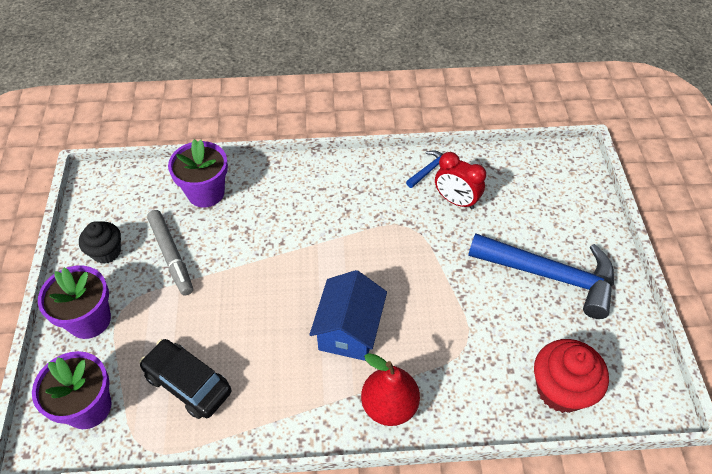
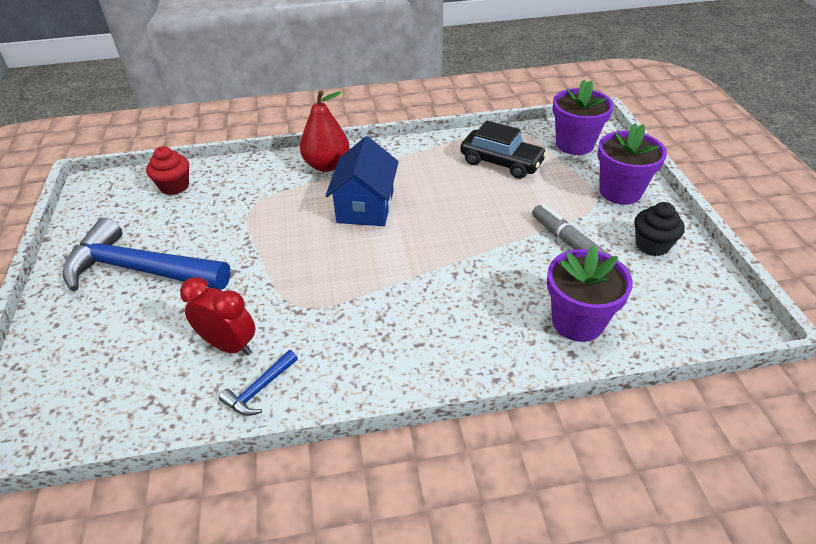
camera: 175 degrees right, 10 degrees down
(561, 389) = (174, 186): red cupcake -> red cupcake, size x0.65

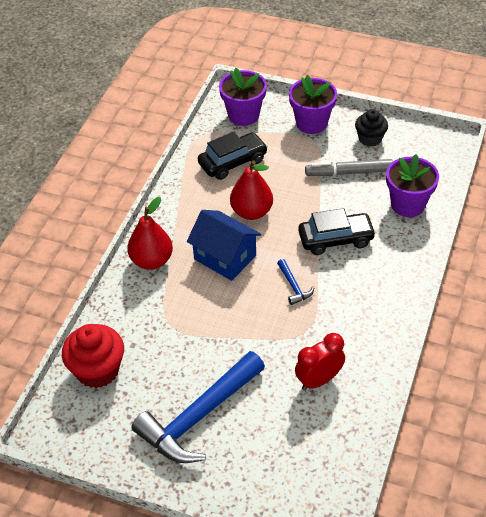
camera: 60 degrees left, 5 degrees up
(174, 186) = (97, 370): red cupcake -> red cupcake, size x1.54
(259, 389) = (368, 374): blue hammer -> blue hammer (293, 286)
(444, 200) = (251, 212): none -> red pear
(459, 277) = (336, 239): none -> black car

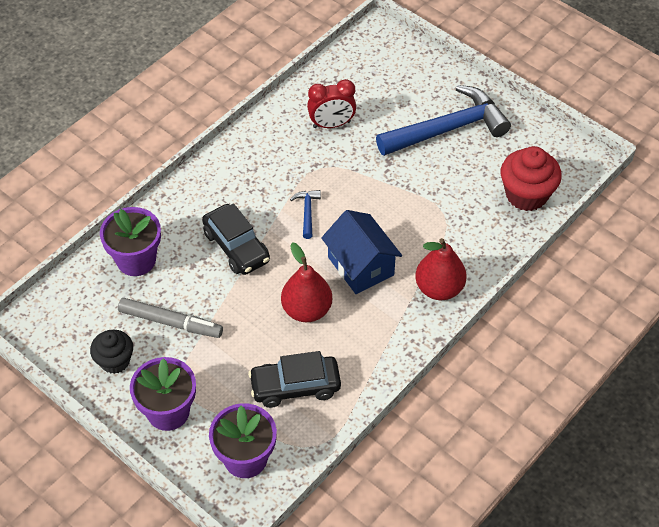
camera: 160 degrees left, 5 degrees up
(336, 239) = (236, 247): black car -> black car turned 135 degrees counterclockwise

